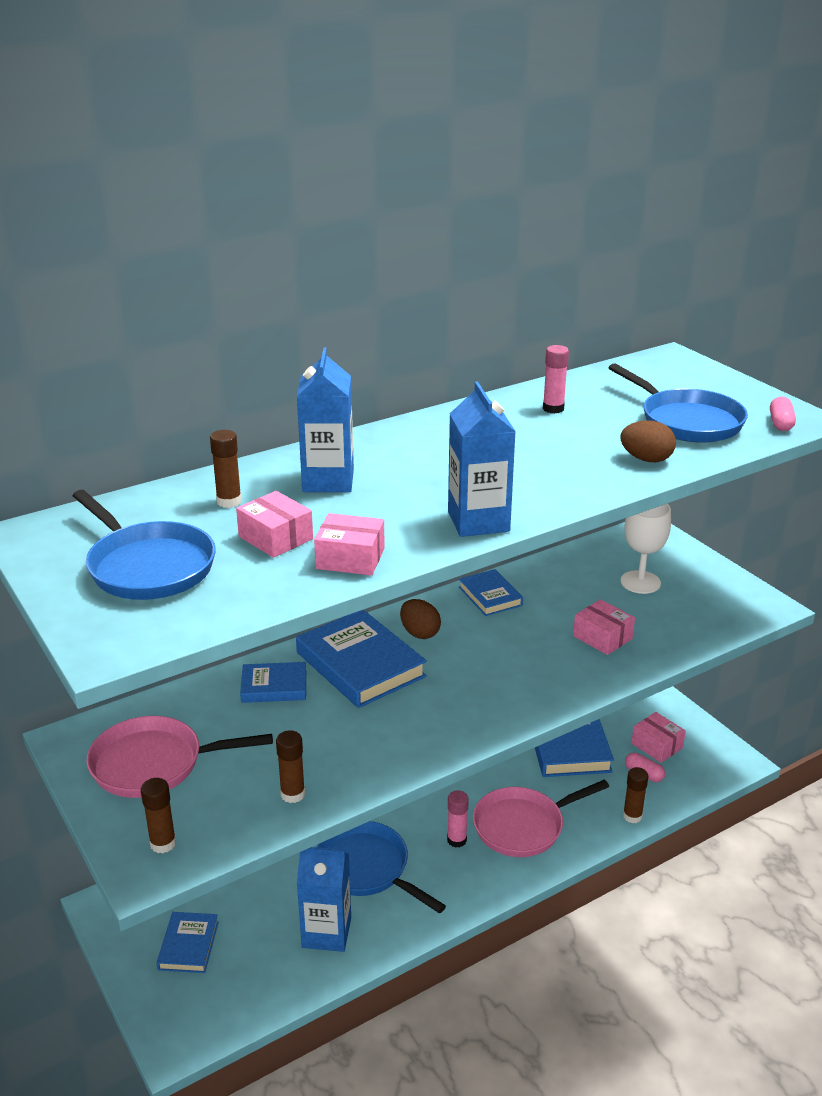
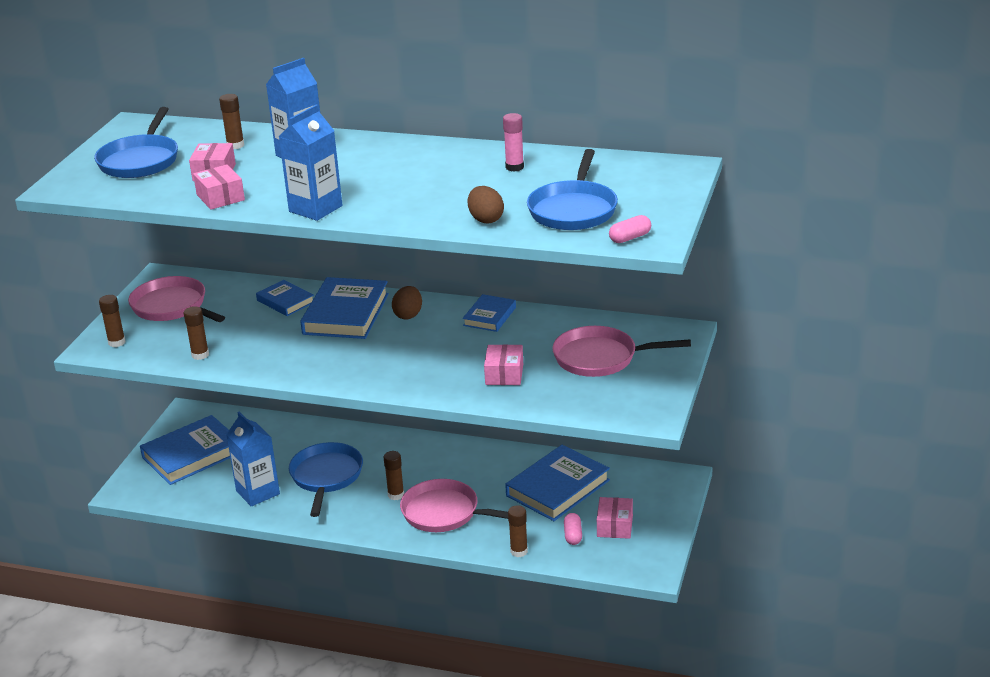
camera: 50 degrees right, 0 degrees up
(188, 945) = (192, 455): blue book -> blue book, size x1.78
(456, 840) = (396, 495): pink glue stick -> brown glue stick
(640, 582) = (600, 358): white goblet -> pink pan

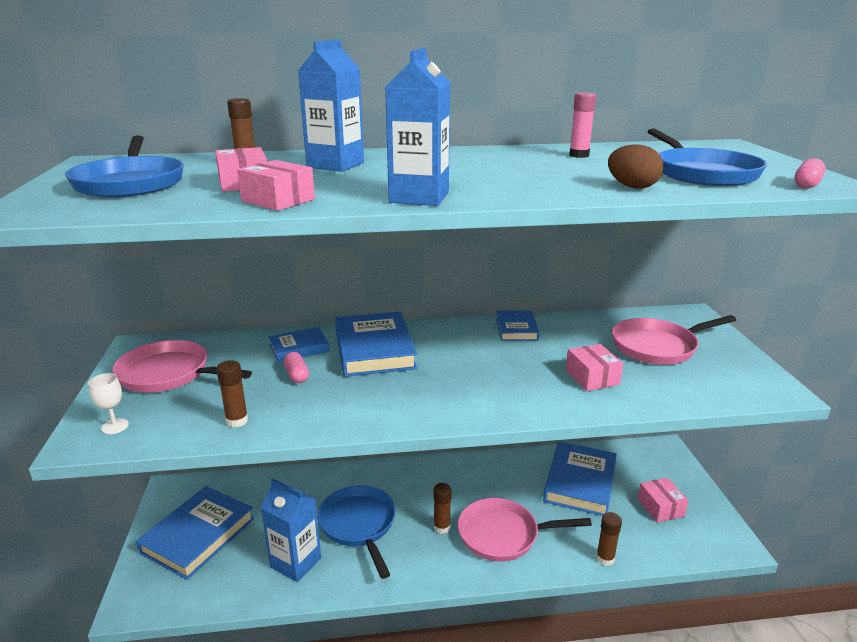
camera: 25 degrees left, 5 degrees down
(116, 342) = (115, 426): brown glue stick -> white goblet
(285, 301) = (299, 348): blue book -> blue book turned 45 degrees counterclockwise
(408, 315) = (438, 340): brown egg -> none
(573, 535) = (635, 527): pink capsule -> pink capsule (297, 375)

